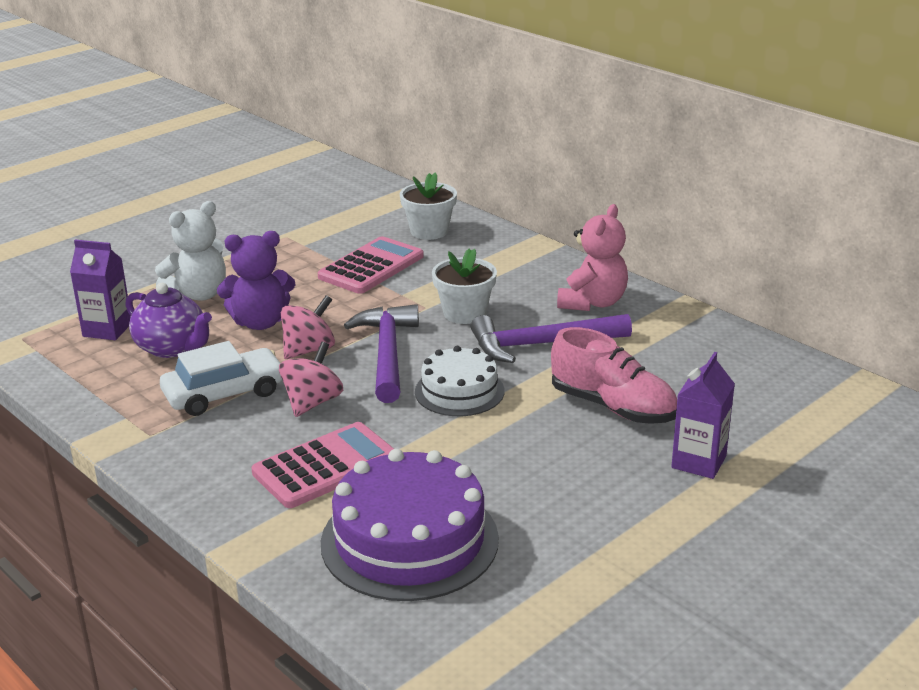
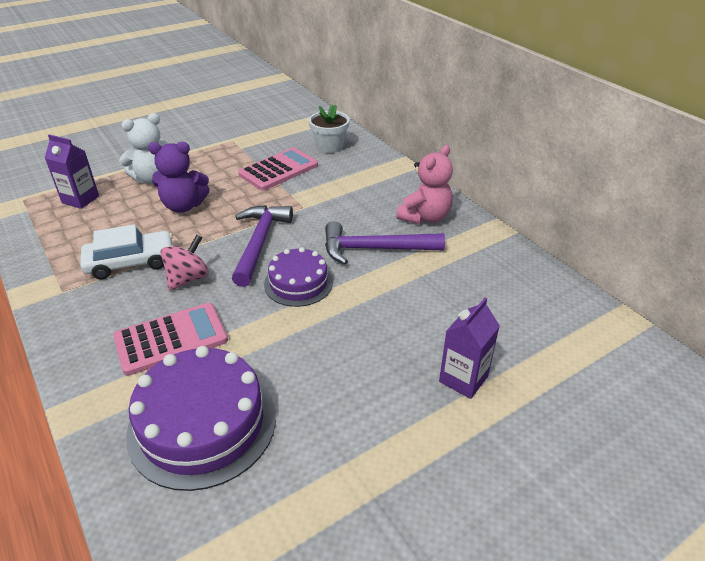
camera: 10 degrees right, 10 degrees up
(172, 348) = (115, 219): purple teapot -> none
(309, 350) = (206, 233): pink spinning top -> none
(459, 391) = (298, 283): white cake -> purple cake
(464, 313) = (328, 215): white flower pot -> none
(613, 407) = (410, 314): pink shoe -> none

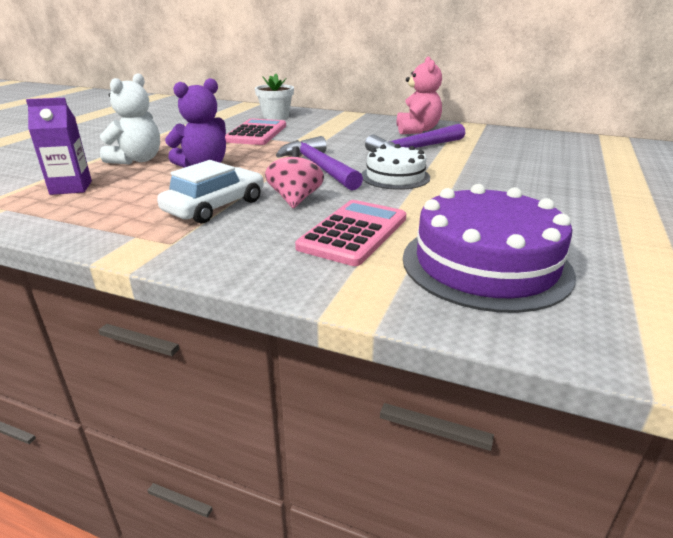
camera: 35 degrees left, 10 degrees down
(298, 283) = (395, 176): purple cake -> white cake
(463, 379) = (595, 182): purple carton -> none

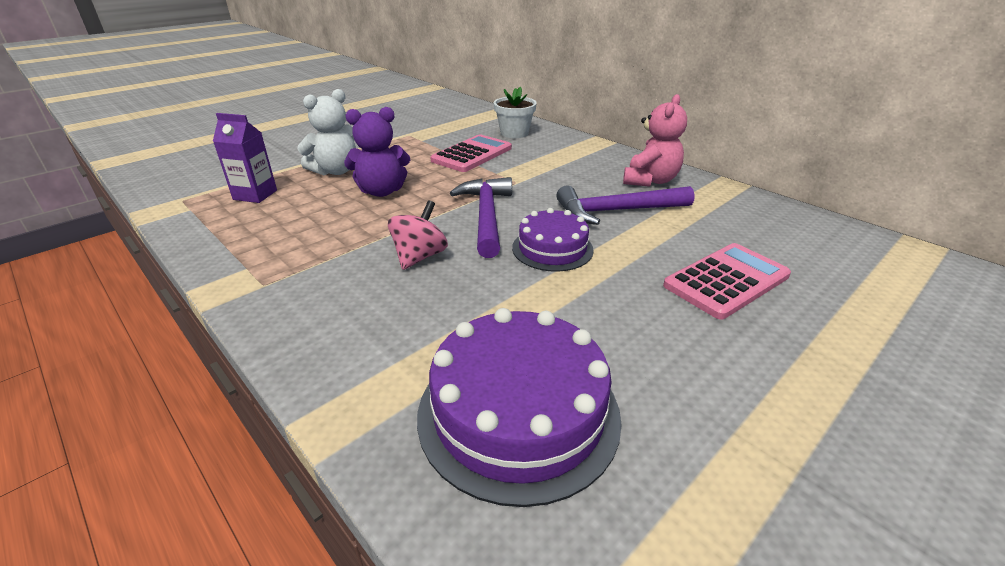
camera: 25 degrees right, 5 degrees up
(215, 206) = (341, 247): white car -> none
(353, 233) = (428, 320): pink calculator -> pink calculator (726, 281)
(395, 176) = (552, 248): white cake -> purple cake

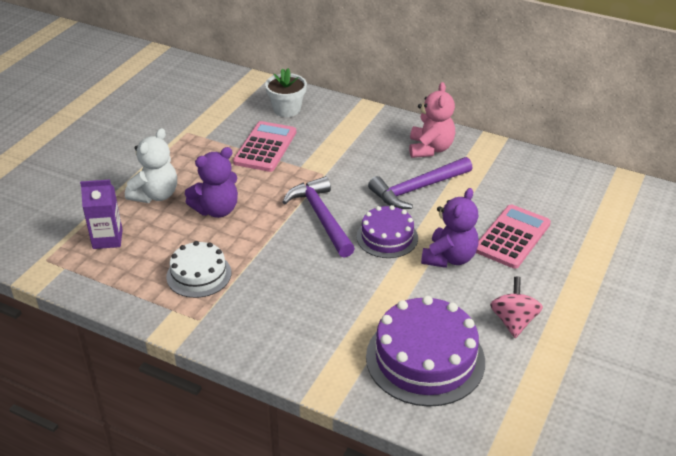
camera: 20 degrees left, 5 degrees up
(308, 241) = (199, 274): none -> white cake
(419, 257) = (295, 268): pink spinning top -> pink spinning top (513, 321)
(624, 286) = (449, 258): none -> purple teddy bear

